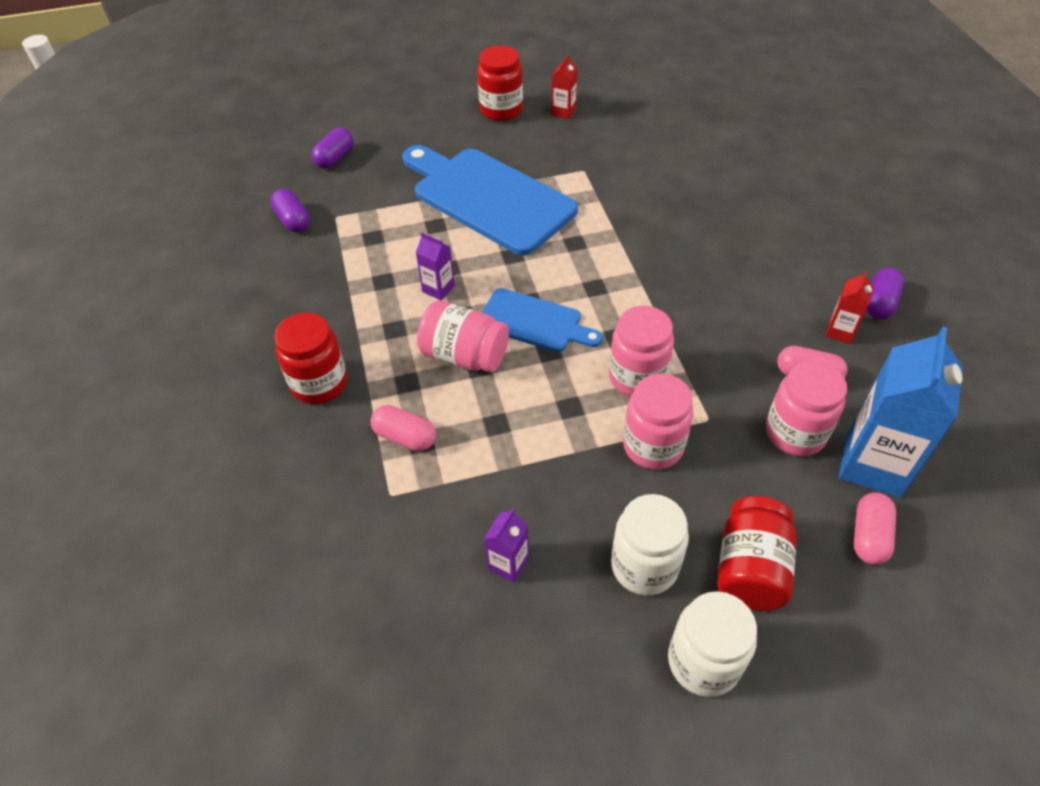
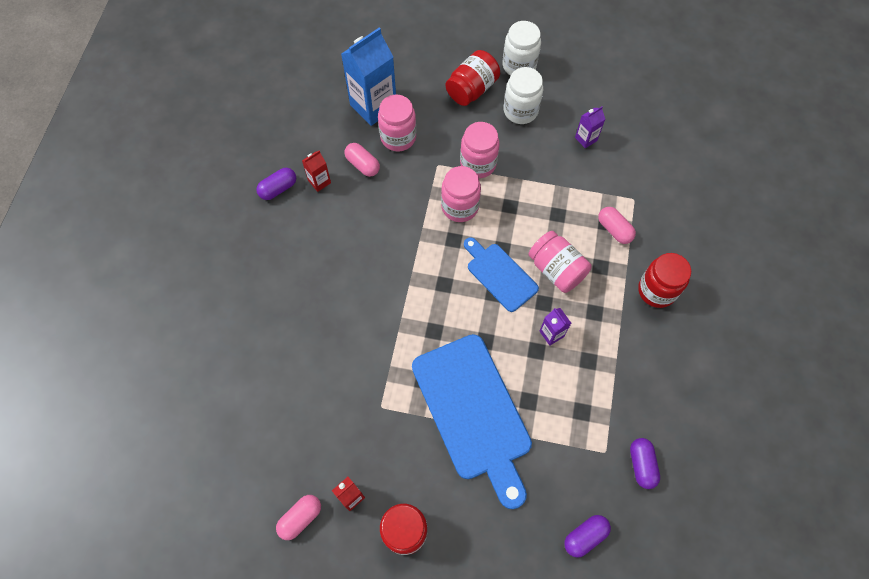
camera: 155 degrees left, 15 degrees up
(869, 536) = (406, 78): pink capsule -> pink capsule (300, 518)

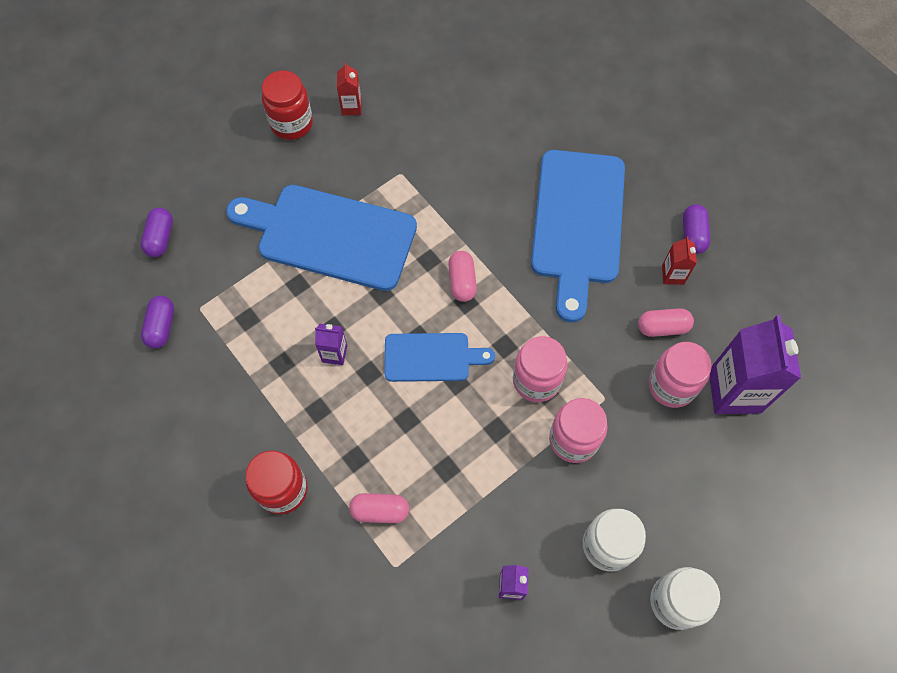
camera: 130 degrees right, 0 degrees up
(300, 518) = (368, 67): pink capsule -> pink capsule (462, 281)
(326, 260) = (577, 224): none -> blue cutting board
(373, 106) = (734, 391): blue carton -> purple carton
(472, 89) = (680, 515): red jar -> none
(556, 269) = (390, 414): pink jar -> none
(641, 465) = (161, 327): purple capsule -> purple capsule turned 60 degrees clockwise

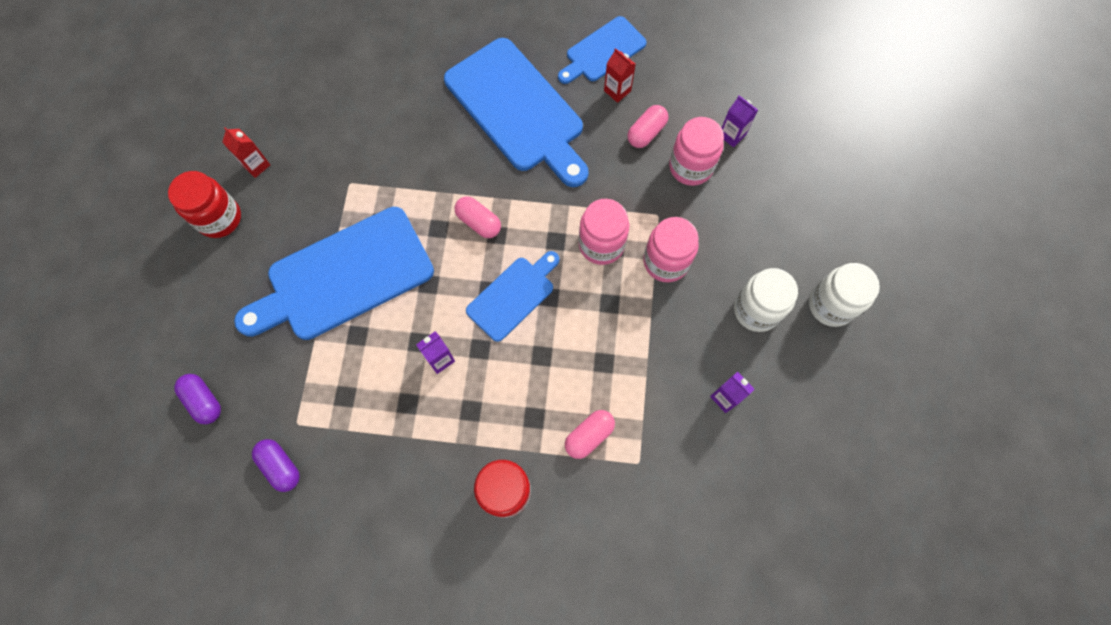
camera: 45 degrees left, 5 degrees up
(693, 235) = (603, 51): purple capsule -> blue cutting board
(734, 391) = (732, 135): purple carton -> purple carton, size x0.47

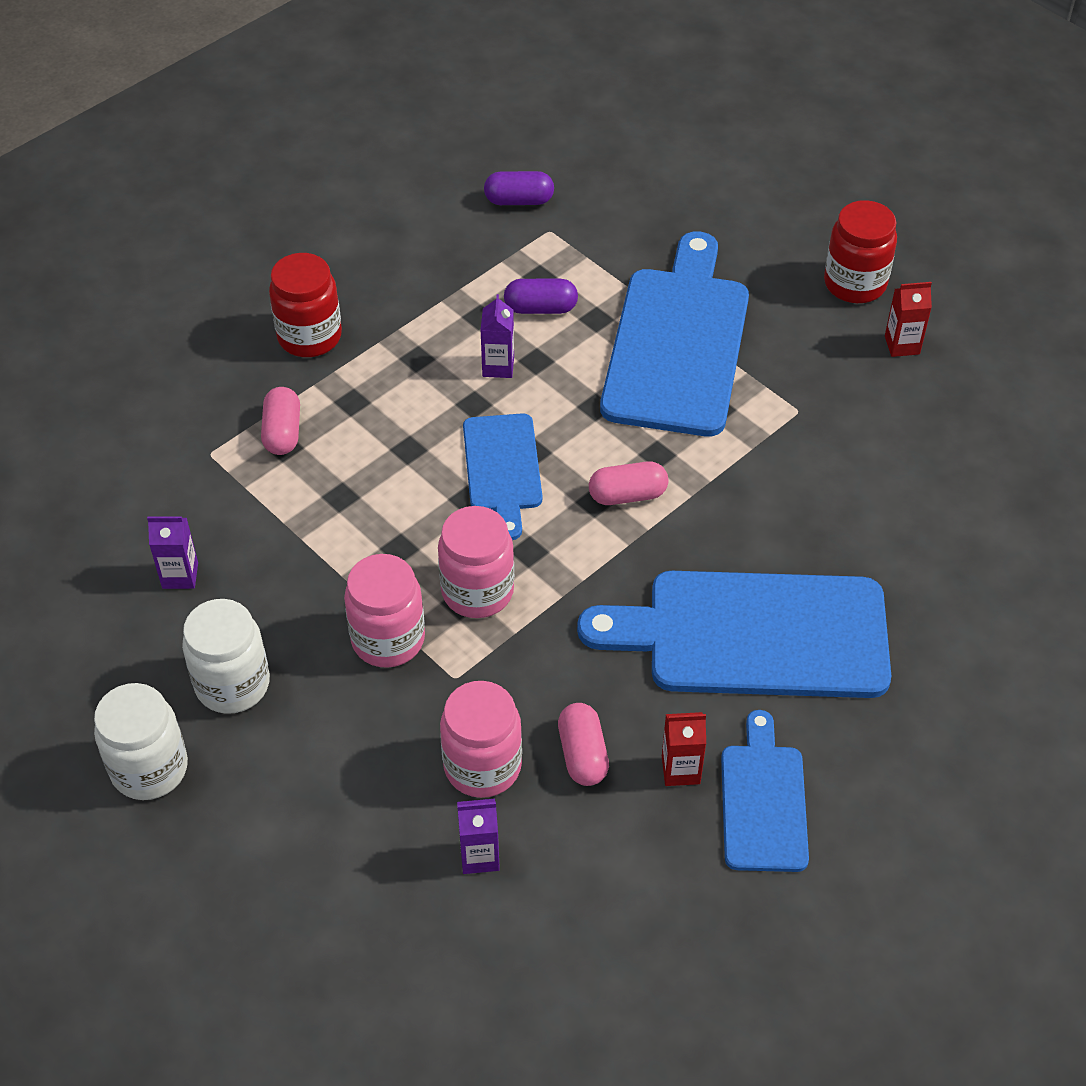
camera: 130 degrees right, 20 degrees down
(204, 401) = (644, 181): purple capsule -> purple capsule (540, 308)

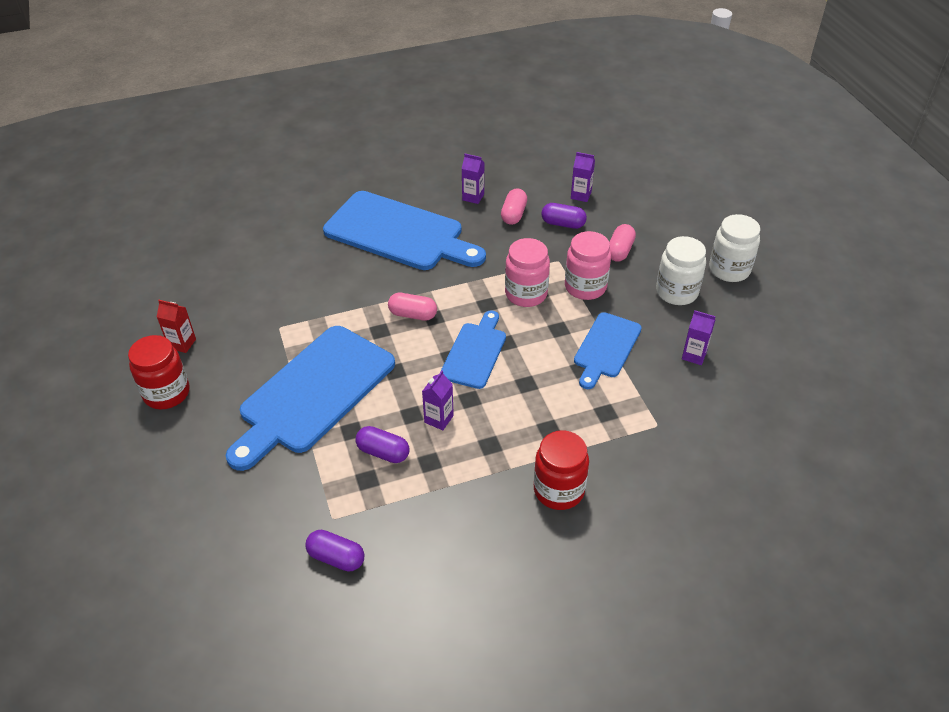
camera: 155 degrees left, 5 degrees down
(282, 432) = (603, 423): pink capsule -> pink capsule (619, 251)
(482, 766) = (563, 224): pink jar -> purple capsule
(680, 770) = (473, 197): red carton -> purple carton
(763, 801) = (445, 177): blue cutting board -> blue cutting board (606, 348)

